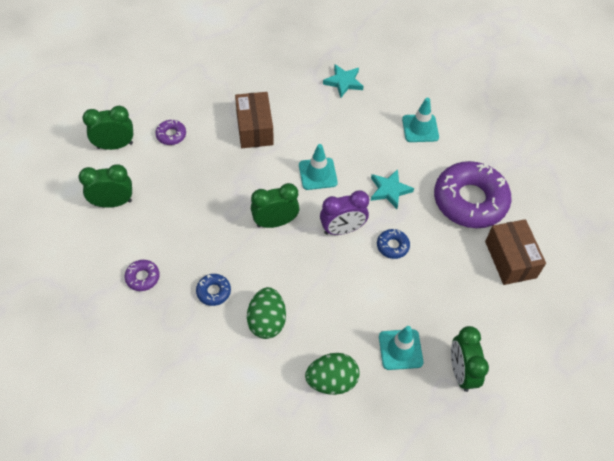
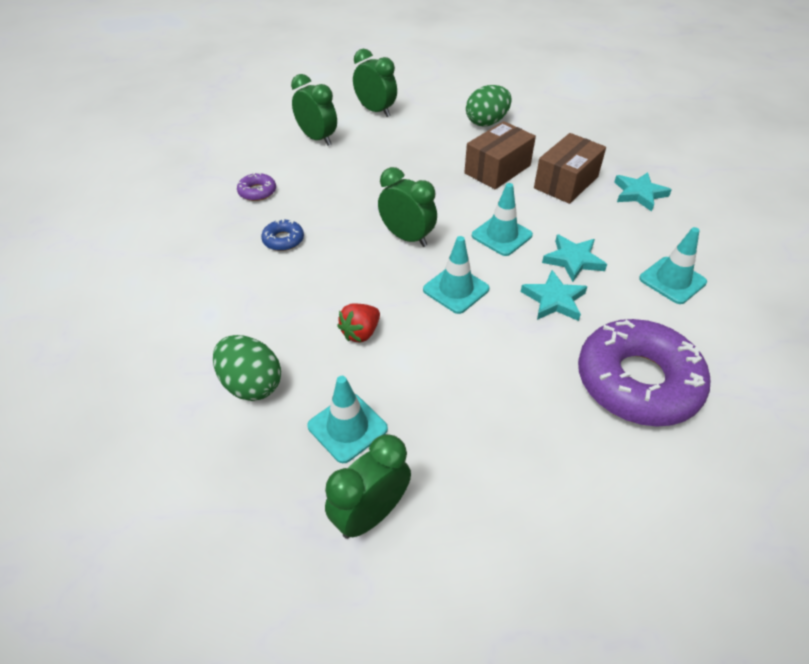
camera: 55 degrees right, 10 degrees down
(171, 135) = (424, 130): purple donut -> none
(267, 321) = (283, 293): green egg -> green egg (486, 122)
(336, 300) = (360, 333): none -> red strawberry
(342, 229) = (456, 289): purple clock -> turquoise traffic cone
(368, 157) = (573, 260): none -> turquoise star
(392, 246) = (483, 342): blue donut -> none
(510, 259) = (604, 478): brown box -> brown box (566, 182)

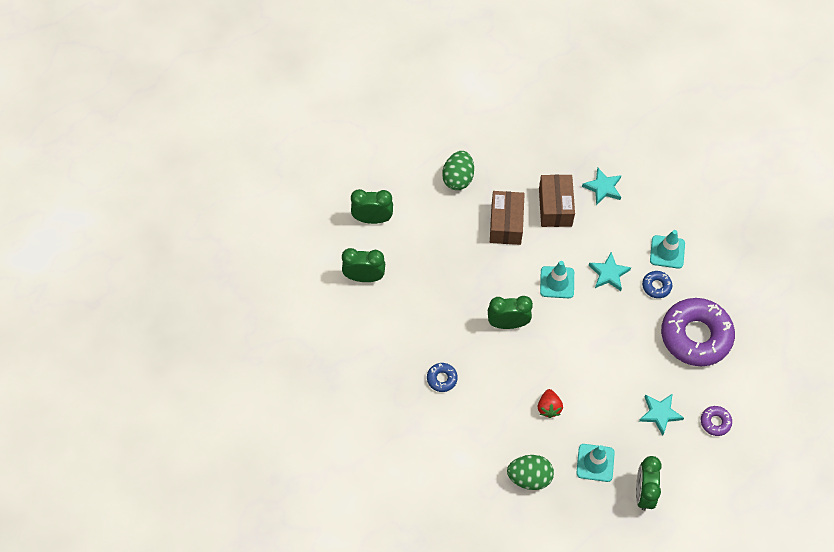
camera: 40 degrees left, 15 degrees up
(257, 192) = (382, 354): purple donut -> purple donut (715, 422)
(456, 289) = (568, 342): turquoise traffic cone -> none
(554, 300) = (621, 311): turquoise star -> turquoise star (660, 414)
(626, 302) = (656, 286): none -> blue donut

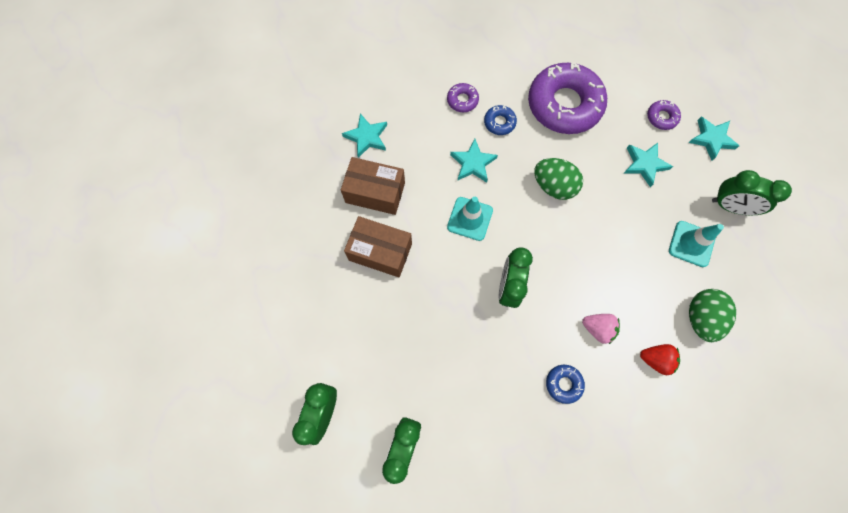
camera: 75 degrees left, 10 degrees up
(458, 178) = (301, 289): green egg -> green egg (553, 186)
(494, 397) = (598, 329): none -> pink strawberry
(549, 407) = (620, 272): red strawberry -> red strawberry (655, 359)
(667, 252) = (462, 100): turquoise traffic cone -> purple donut
(709, 469) = (711, 139): none -> turquoise star

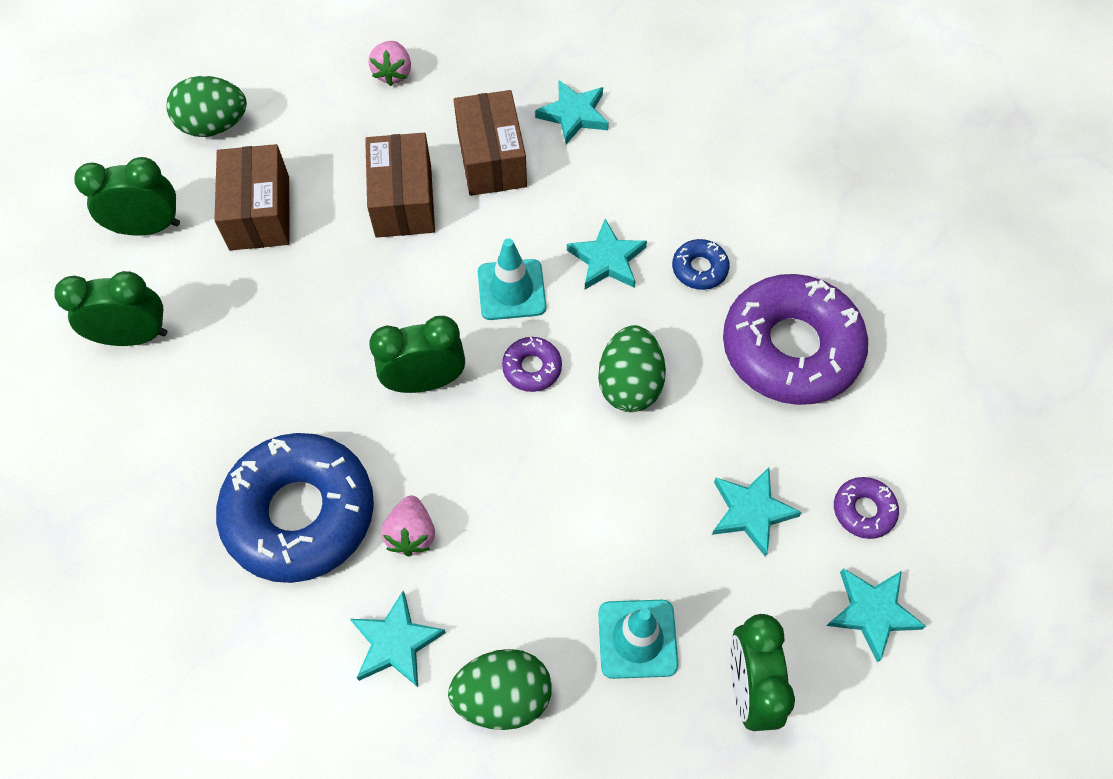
camera: 65 degrees right, 10 degrees down
(262, 344) = (214, 126): none -> green egg
(280, 221) = (393, 74): none -> pink strawberry
(347, 339) = (259, 213): none -> brown box
(462, 100) = (708, 206): purple donut -> purple donut (532, 368)
(563, 384) = (300, 513): blue donut -> blue donut, size x2.39
(655, 359) = (396, 642): red strawberry -> turquoise star

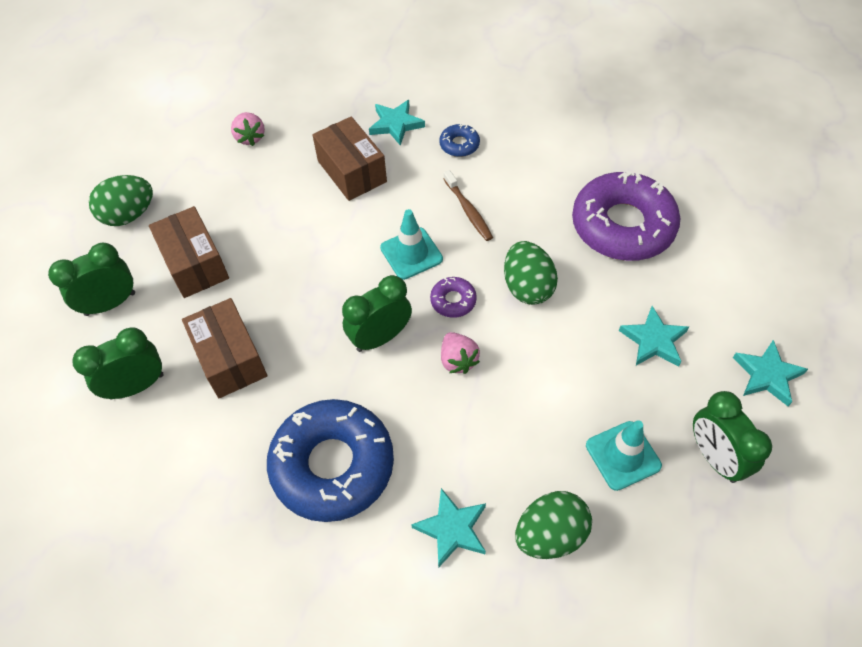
camera: 20 degrees left, 5 degrees down
(403, 200) = (301, 220): brown box -> brown box (230, 358)
(411, 534) = (424, 447): pink strawberry -> pink strawberry (458, 360)
(607, 259) = (468, 211): turquoise star -> brown toothbrush
(699, 269) = (535, 195): blue donut -> blue donut (459, 145)
(863, 510) = (726, 312): purple donut -> none

